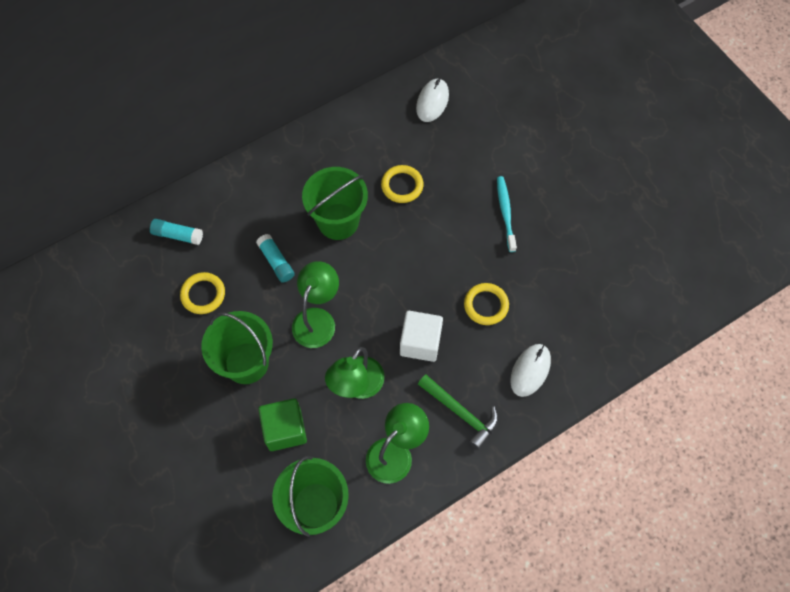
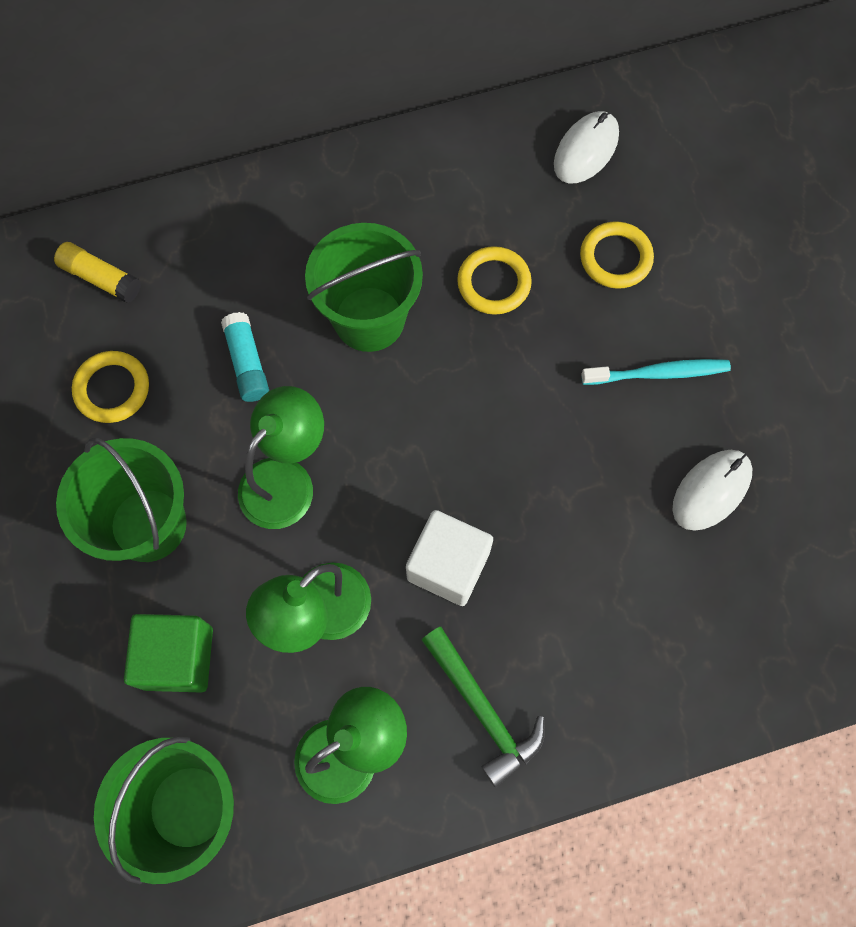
camera: 15 degrees right, 5 degrees up
(177, 235) = (101, 278): turquoise glue stick -> yellow glue stick
(486, 305) = (579, 529): yellow ring -> yellow ring (615, 258)
(505, 213) = (658, 373): turquoise toothbrush -> turquoise toothbrush turned 75 degrees clockwise
(530, 370) = (625, 666): white mouse -> white mouse (711, 490)

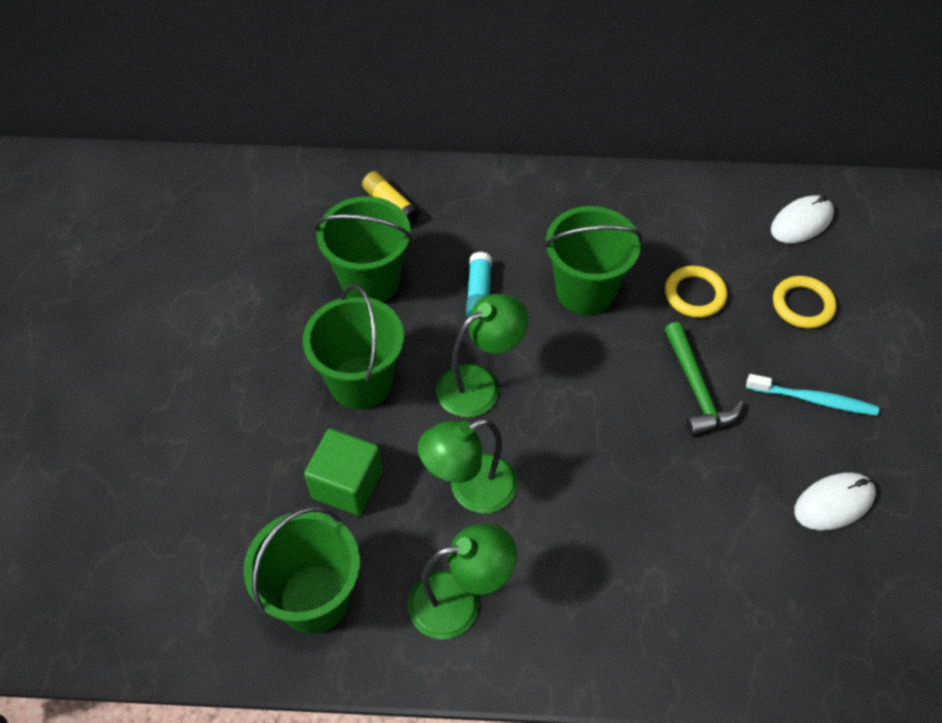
camera: 20 degrees right, 15 degrees down
(112, 389) = (370, 281): yellow ring -> green bucket
(448, 565) = (588, 488): white cube -> none
(483, 710) = (580, 609): green hammer -> green hammer (697, 389)

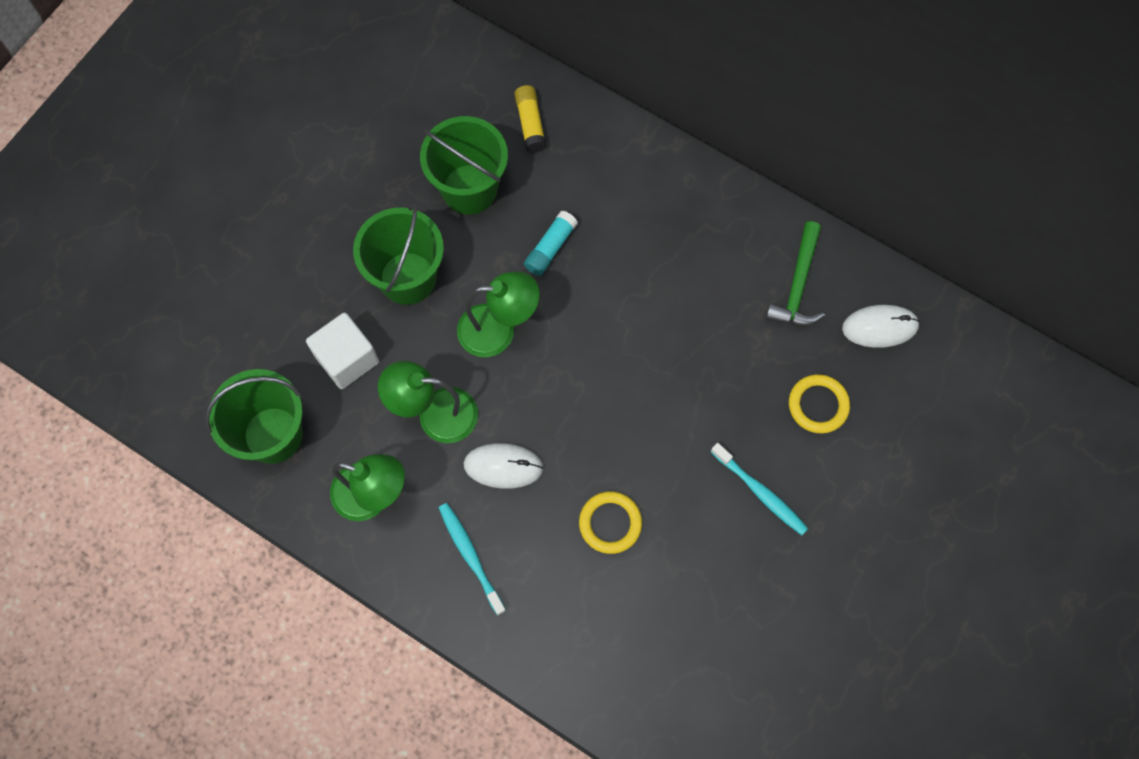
camera: 30 degrees right, 15 degrees up
(347, 484) = (347, 359): green cube -> white cube
(585, 291) = (640, 292): green bucket -> none
(597, 604) = (470, 556): none -> turquoise toothbrush
(695, 294) = (731, 345): yellow ring -> yellow ring (610, 523)
(697, 389) = (670, 430): green hammer -> green hammer (798, 285)
(834, 503) = (709, 584): white mouse -> white mouse (503, 466)

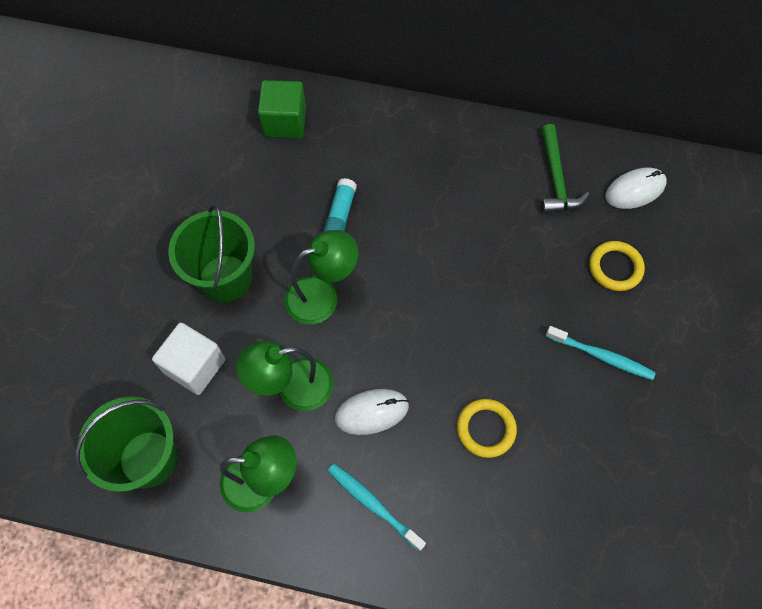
camera: 20 degrees left, 5 degrees down
(469, 189) = (253, 189): green bucket -> none
(530, 123) = (285, 122): yellow glue stick -> green cube

